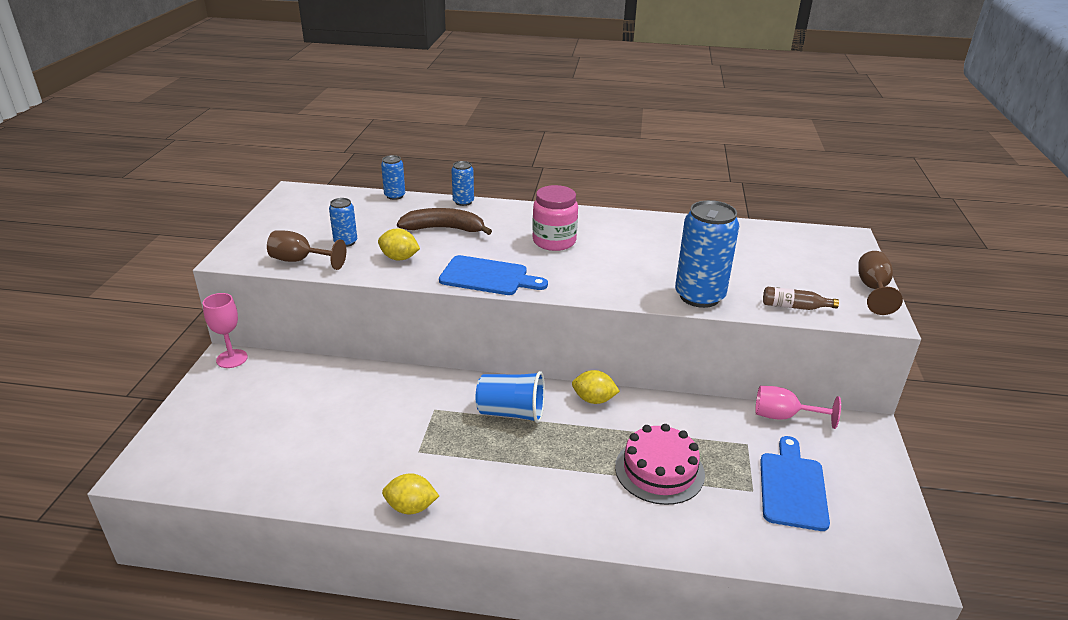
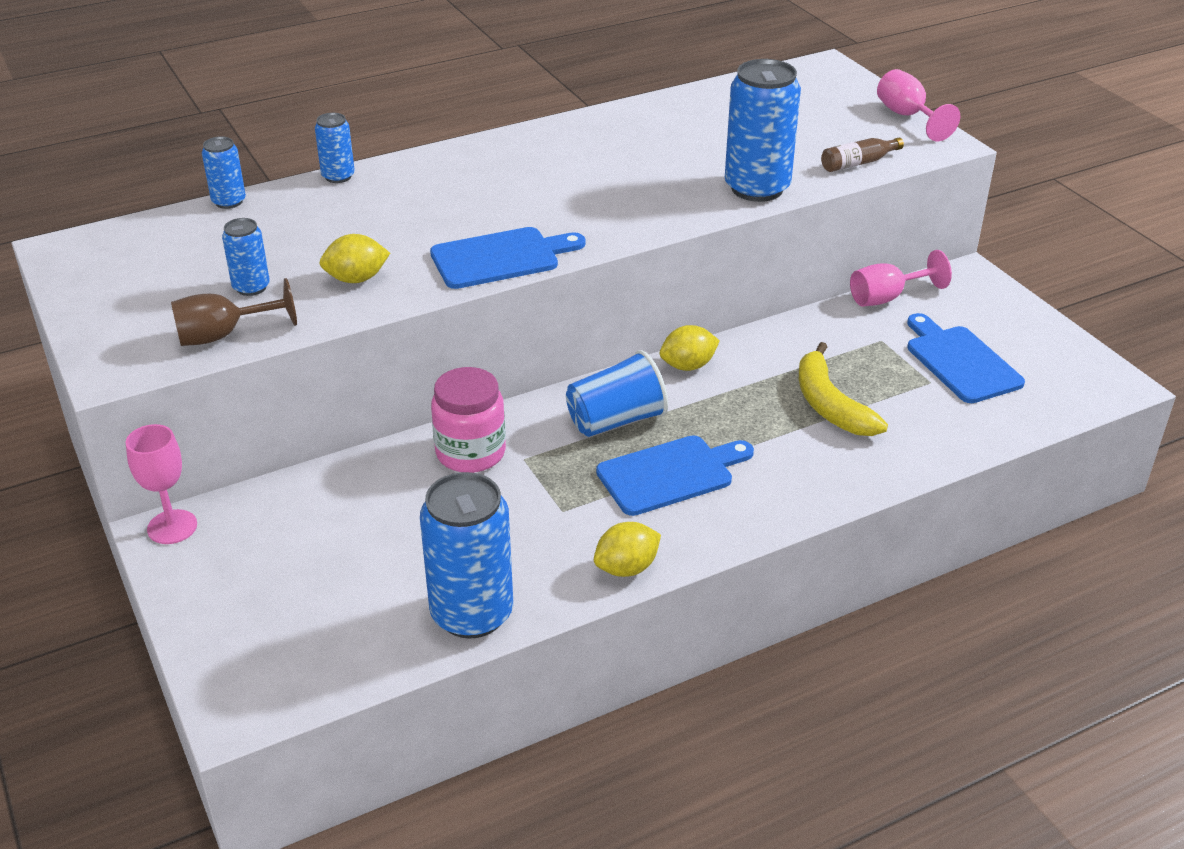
camera: 35 degrees left, 5 degrees up
(300, 485) = (472, 614): none -> blue can
(444, 229) = (362, 220): brown banana -> none
(504, 462) = (670, 474): none -> blue cutting board
(554, 241) = (522, 185): pink jar -> pink jar (470, 453)
(659, 470) = (830, 405): pink cake -> yellow banana
(873, 289) = (907, 116): brown goblet -> pink goblet

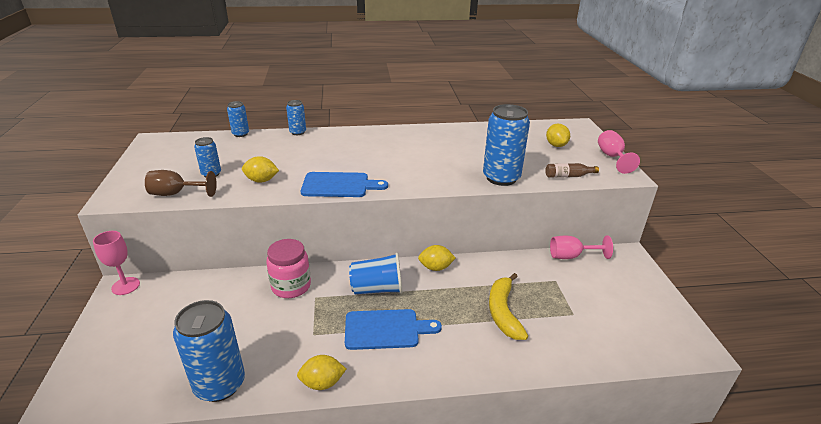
camera: 20 degrees right, 5 degrees down
(809, 112) = (556, 145): none -> yellow lemon
(960, 361) = (598, 306): blue cutting board -> none

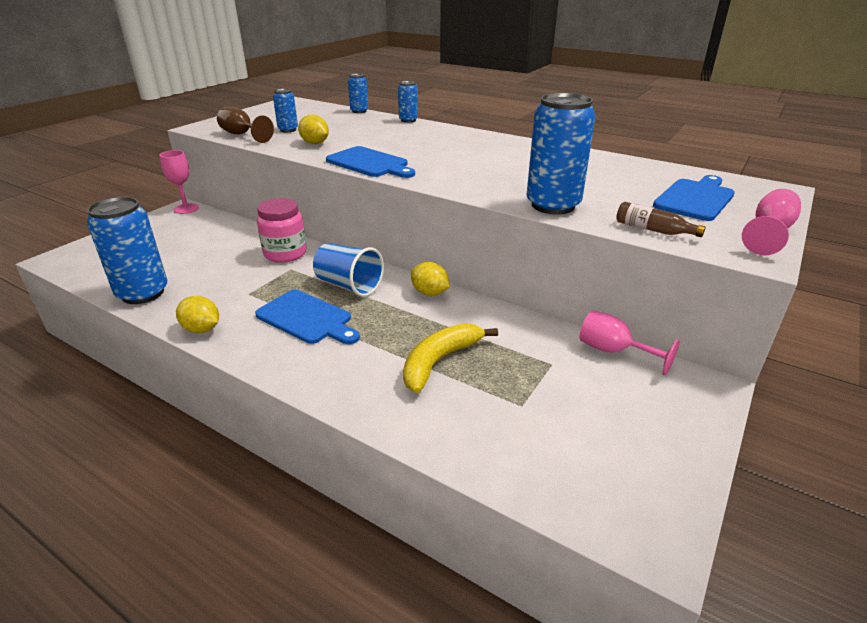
camera: 40 degrees right, 0 degrees up
(556, 145) = (695, 198): yellow lemon -> blue cutting board

